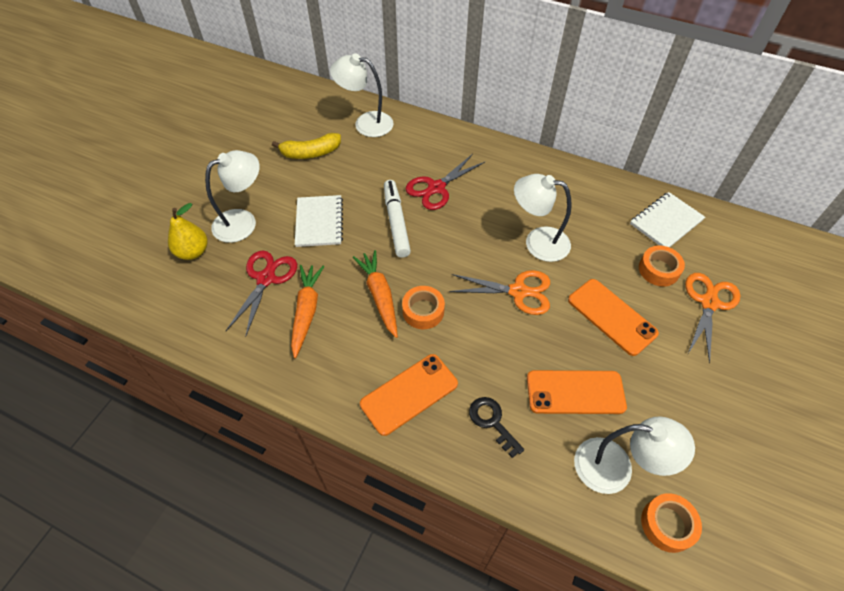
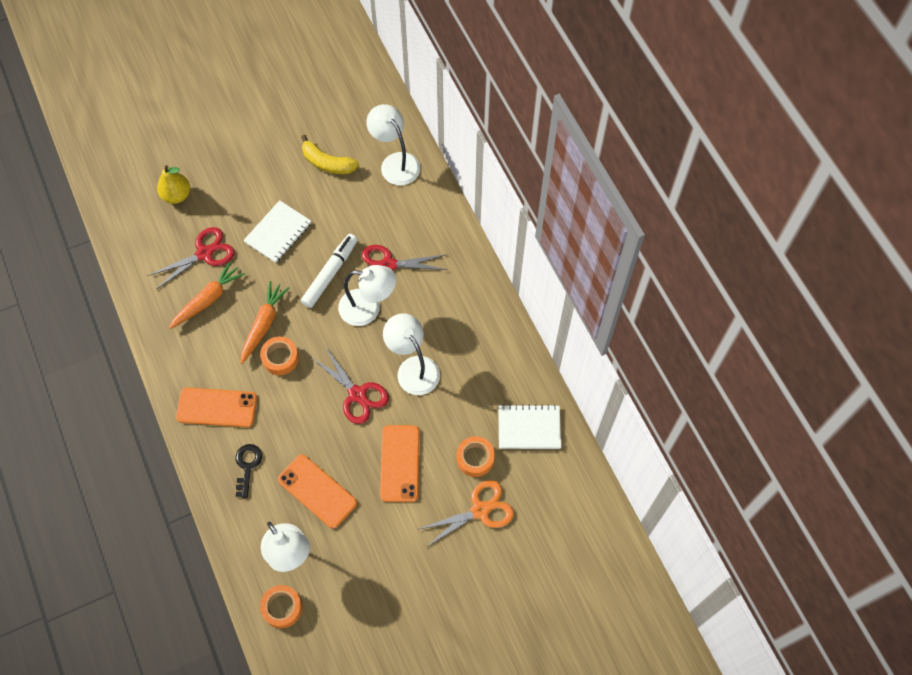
camera: 40 degrees right, 10 degrees up
(243, 221) = (228, 193): white lamp -> white lamp (368, 308)
(518, 291) = (357, 394): orange scissors -> red scissors

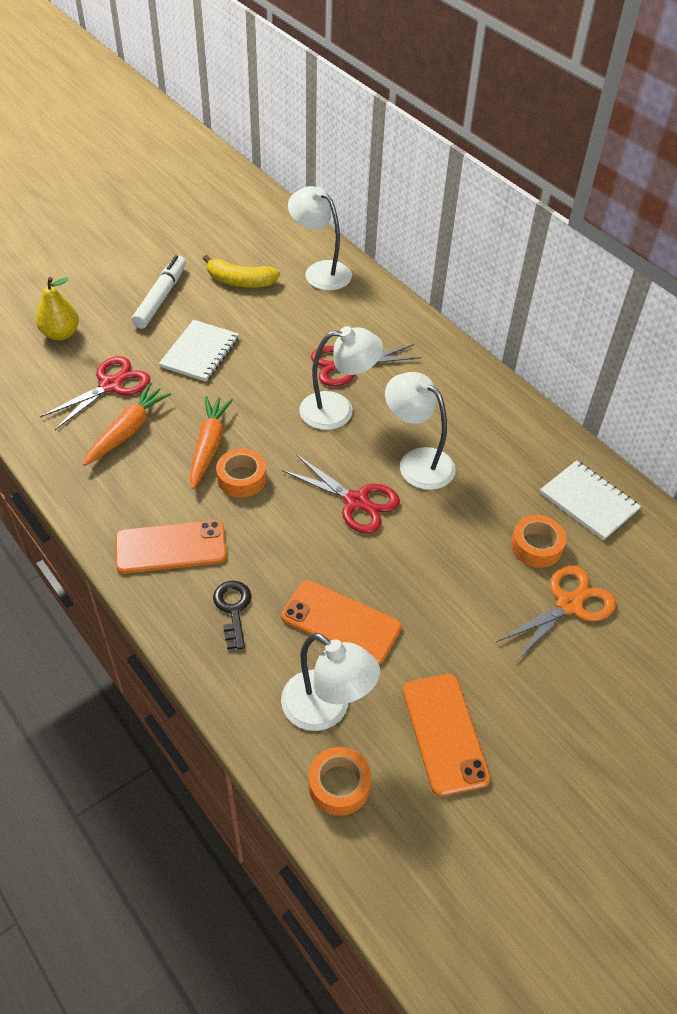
camera: 15 degrees left, 15 degrees down
(330, 273) = (278, 383): white marker -> white marker (160, 298)
(400, 463) = (441, 569): orange phone -> orange phone (445, 733)
(529, 428) = (588, 501): white notebook -> white notebook turned 60 degrees clockwise

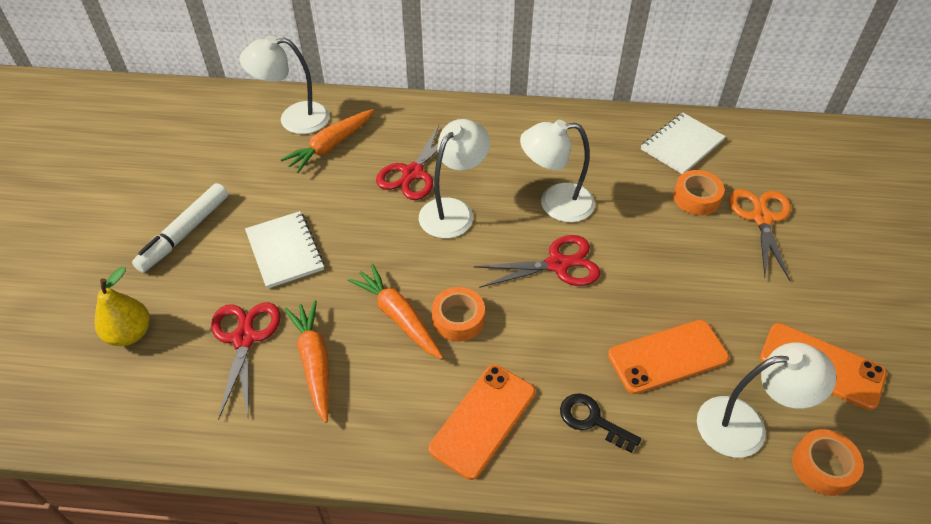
camera: 45 degrees left, 0 degrees up
(160, 298) = (185, 233): white marker -> white marker turned 120 degrees counterclockwise
(240, 281) = (238, 171): yellow banana -> none
(318, 307) = (330, 146): none -> orange carrot
(588, 501) = (682, 145): white notebook -> white notebook turned 45 degrees counterclockwise

